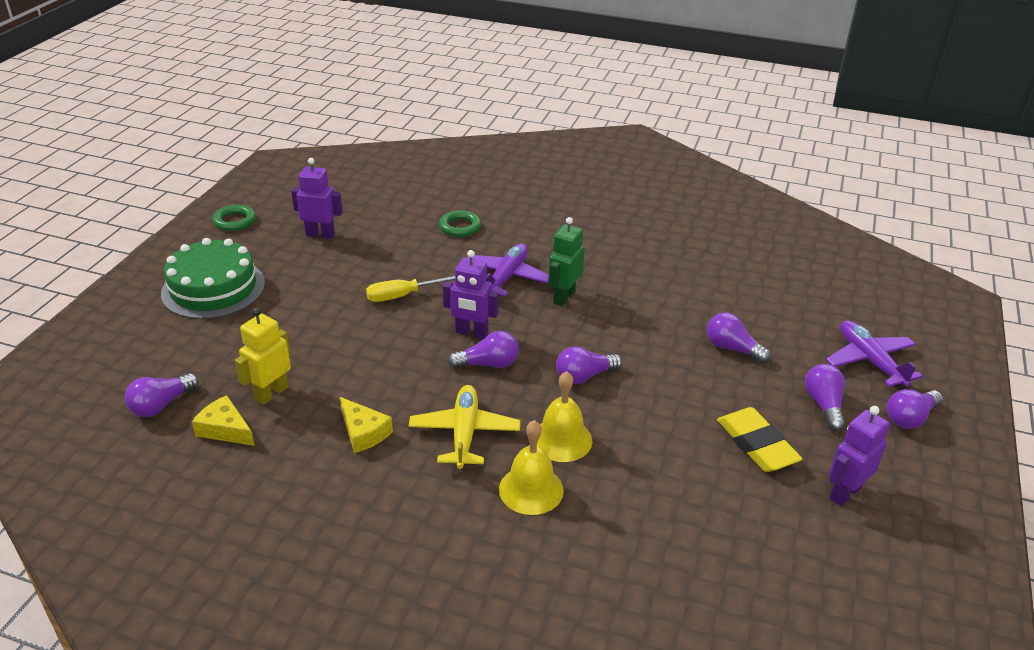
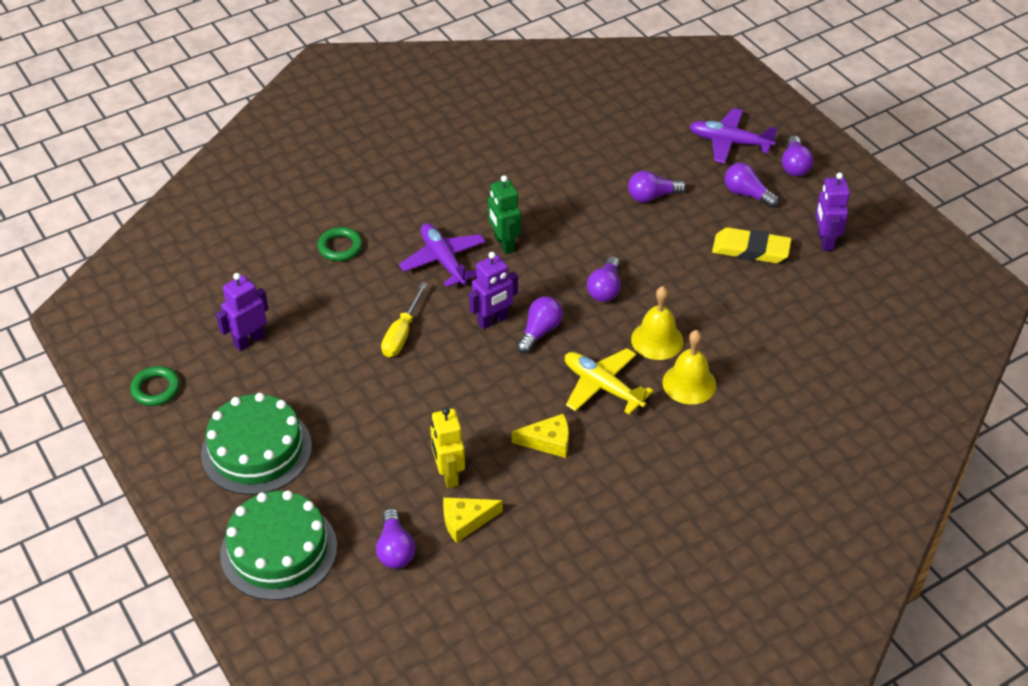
camera: 50 degrees left, 10 degrees up
(116, 346) = (279, 550): none -> green cake

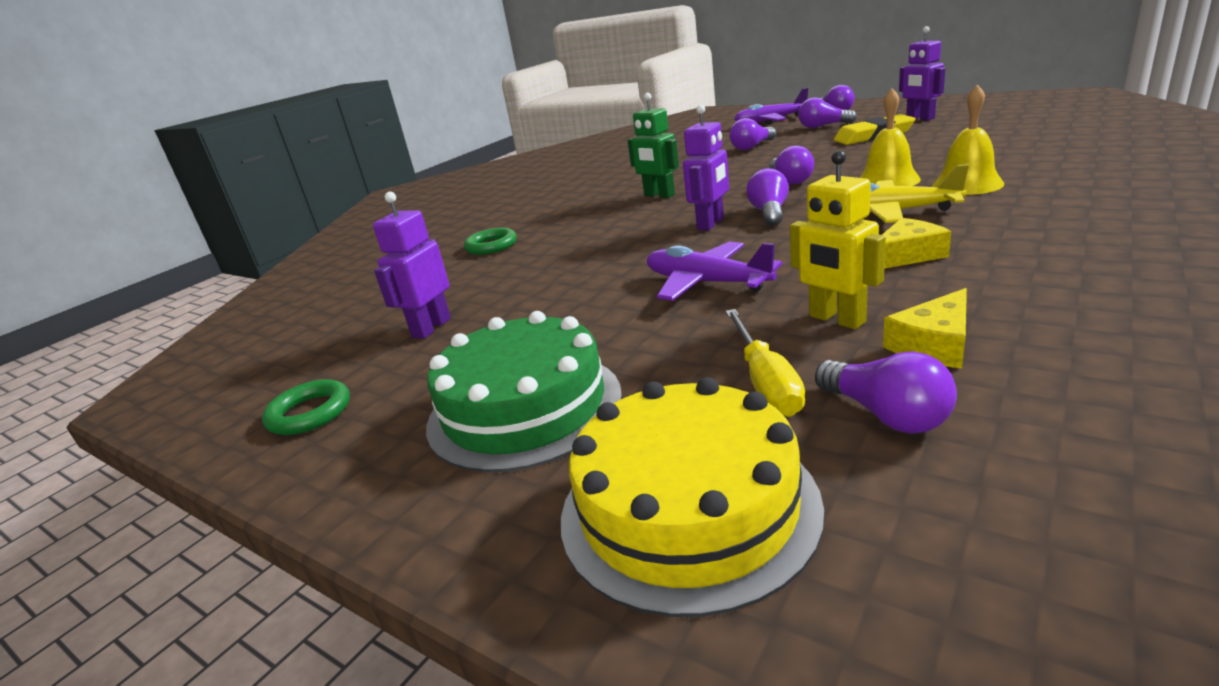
camera: 20 degrees left, 20 degrees down
(279, 550) = (688, 508): green cake -> yellow cake
(402, 333) = (622, 261): yellow screwdriver -> yellow screwdriver (765, 382)
(443, 260) = (611, 218): purple plane -> purple plane (706, 283)

